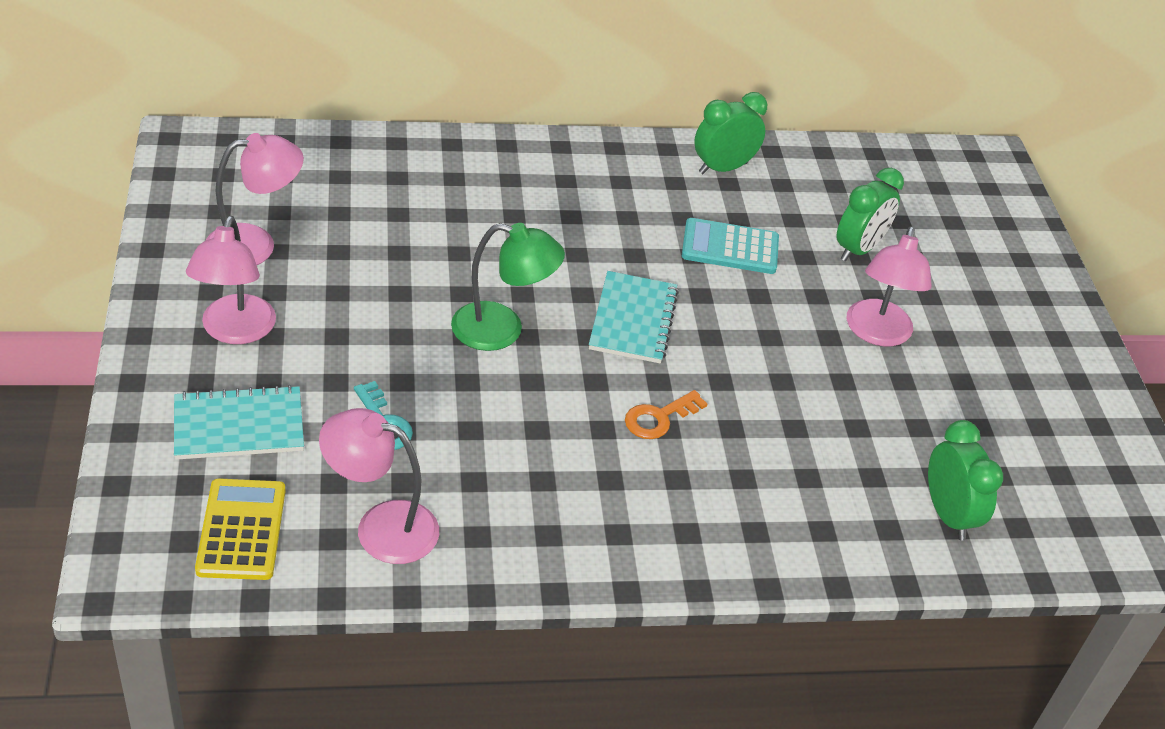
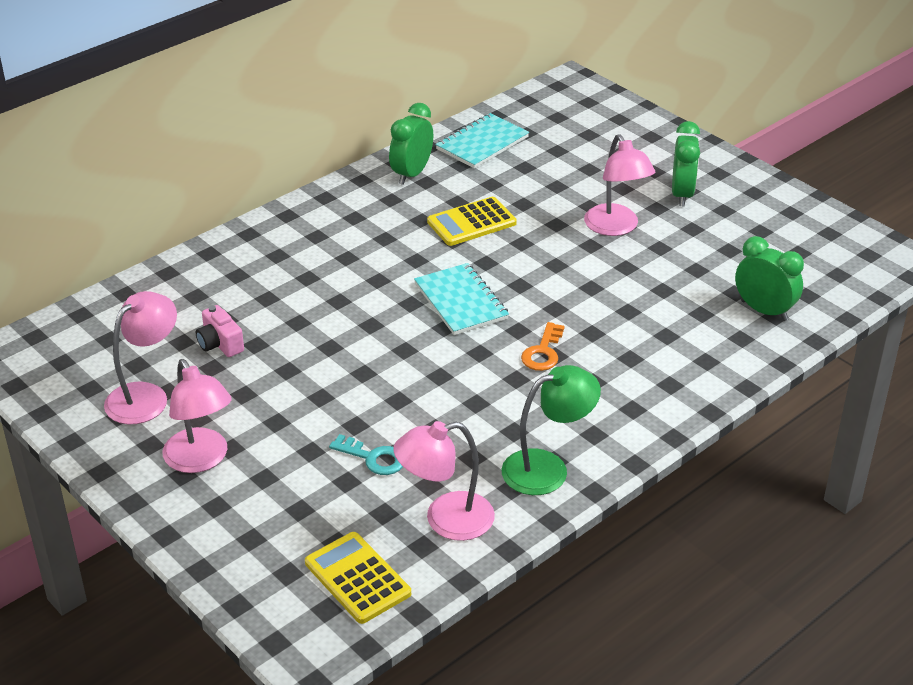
camera: 30 degrees left, 5 degrees down
(239, 426) = (278, 517): turquoise notebook -> turquoise notebook (482, 143)
(368, 233) = (220, 344): none -> pink camera
(502, 330) = (384, 355): green lamp -> green lamp (547, 468)
(730, 247) = (471, 223): turquoise calculator -> yellow calculator
(858, 249) = (551, 181): green clock -> green clock (682, 194)

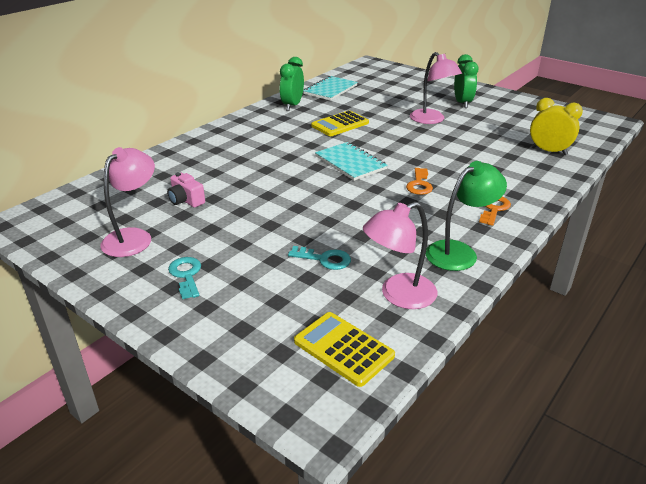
camera: 10 degrees left, 5 degrees down
(201, 460) = (186, 275): pink lamp -> turquoise key
(627, 406) = (494, 209): none -> orange key
(764, 310) = (549, 151): green clock -> yellow clock

